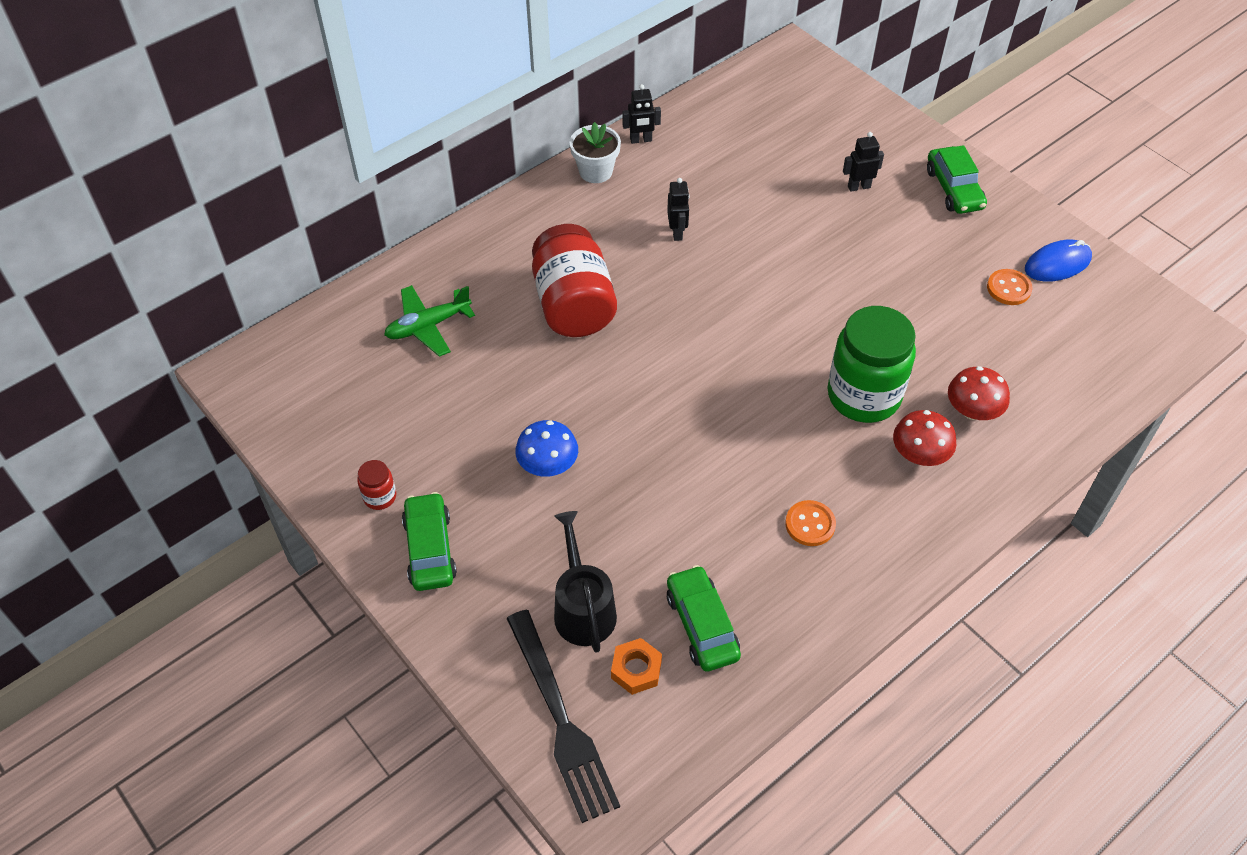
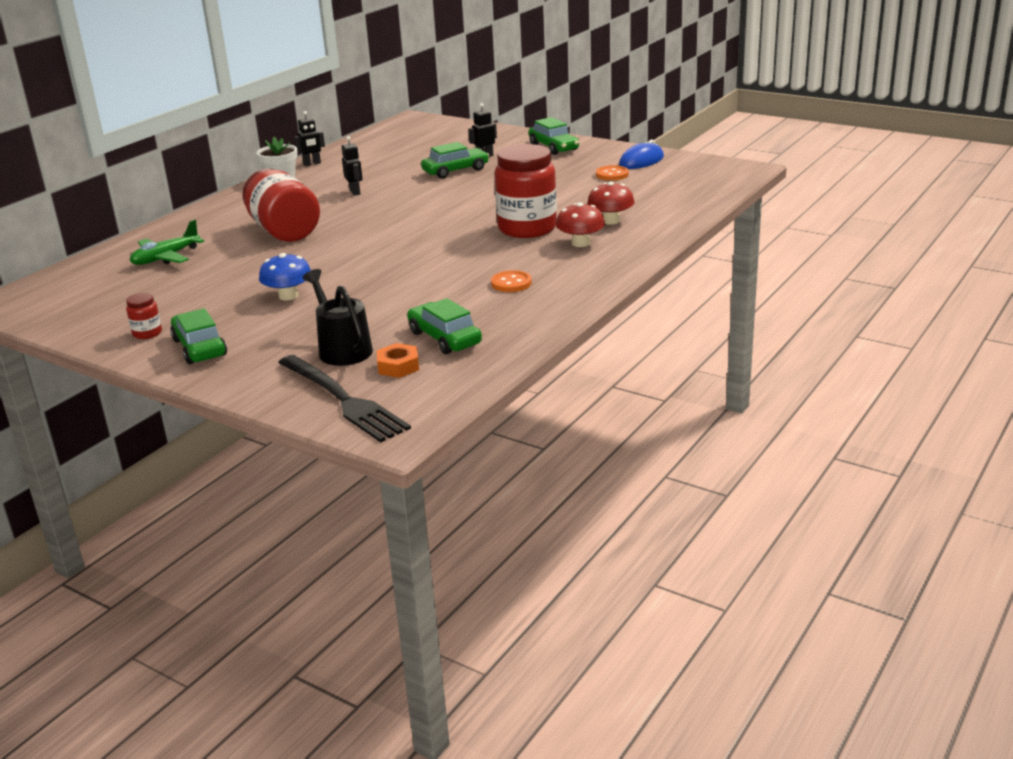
camera: 15 degrees left, 25 degrees down
(813, 214) = (455, 171): none -> green car
(863, 396) = (527, 228): green jar -> red jar

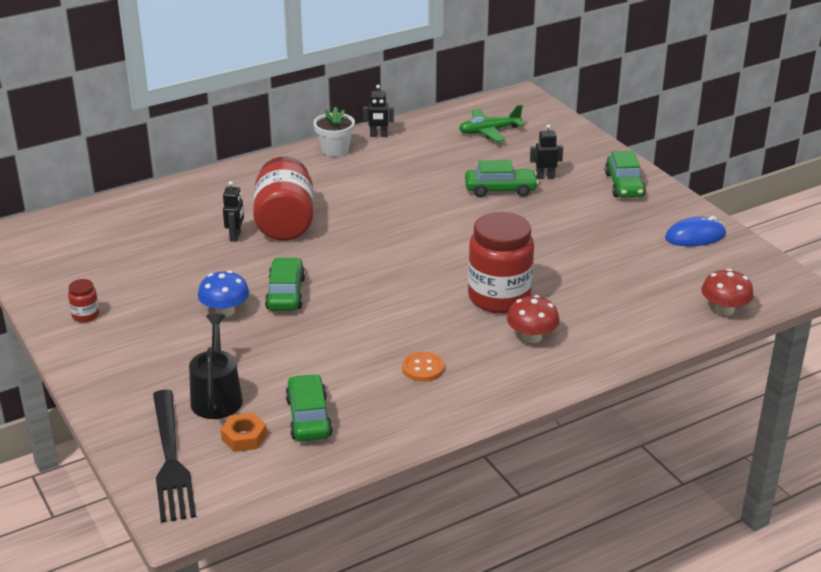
camera: 25 degrees right, 5 degrees up
(166, 258) = (166, 224): green plane -> green plane (489, 131)
(199, 347) = (111, 349): green car -> green car (286, 293)
(355, 192) = (385, 190): black robot -> black robot (235, 236)
(610, 221) = (587, 315): red mushroom -> red mushroom (724, 309)
(612, 174) = (647, 247): orange button -> none

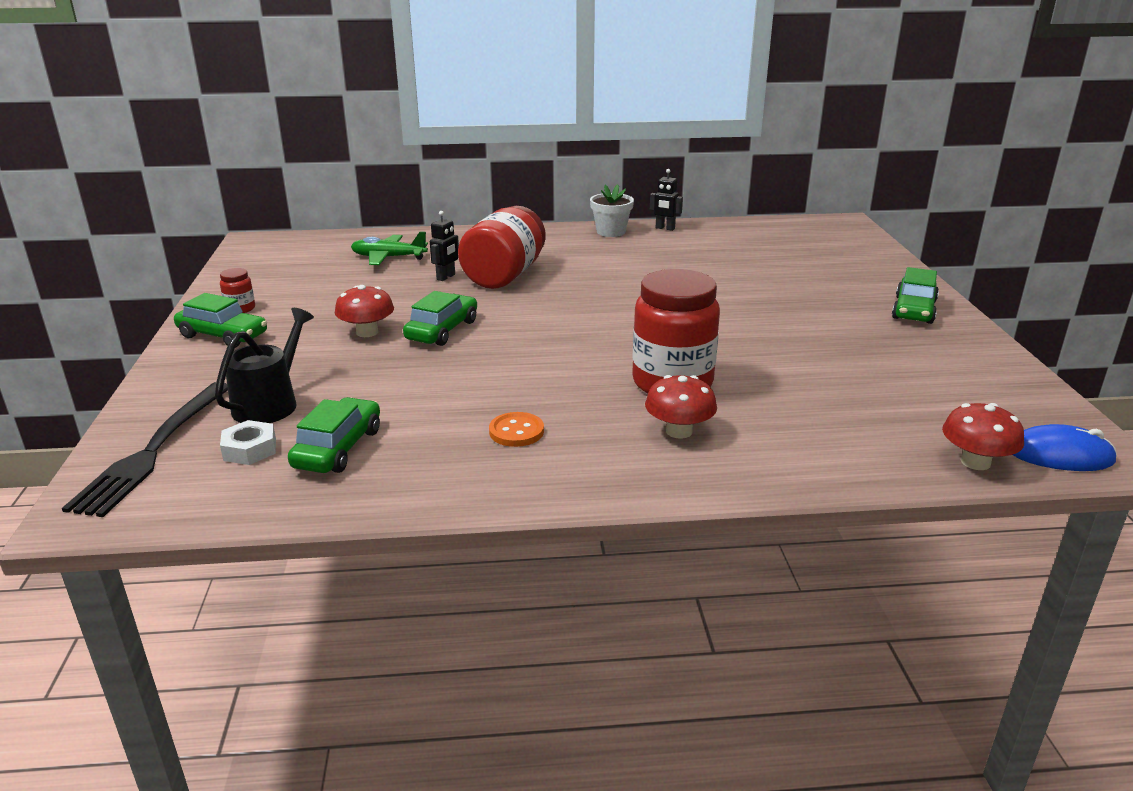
camera: 25 degrees right, 5 degrees down
(225, 311) = (367, 332): blue mushroom -> red mushroom
(244, 437) = (250, 449): orange nut -> white nut
(489, 131) = (785, 242): green plane -> green plane (388, 257)
(500, 189) = (758, 289): green car -> green car (223, 335)
(545, 177) = (820, 287): black robot -> none
(695, 236) = (979, 374): blue mouse -> blue mouse (1059, 455)

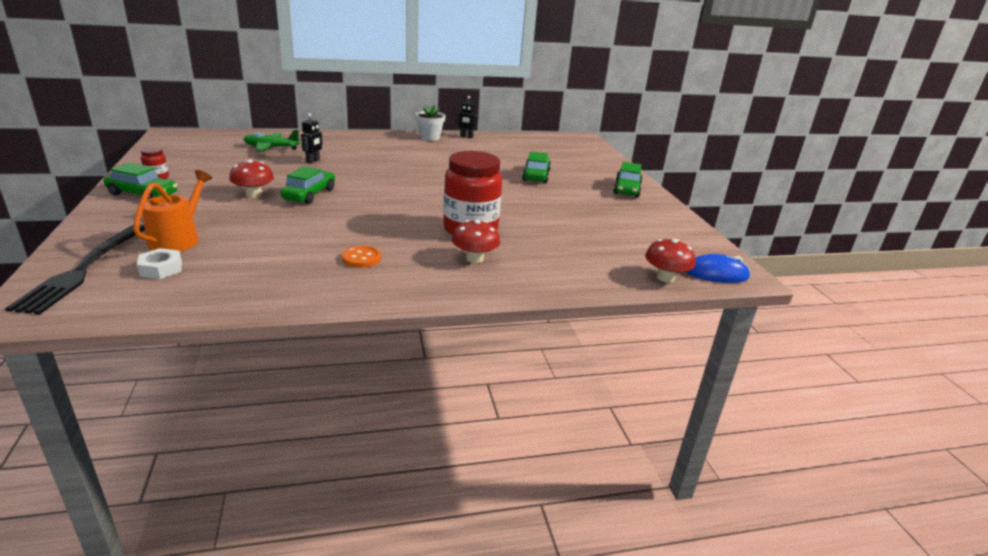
camera: 10 degrees left, 0 degrees up
(270, 403) = (178, 239): black watering can -> orange watering can
(338, 448) = (229, 268): green car -> green car (536, 175)
(504, 275) = (355, 161): red jar -> none

